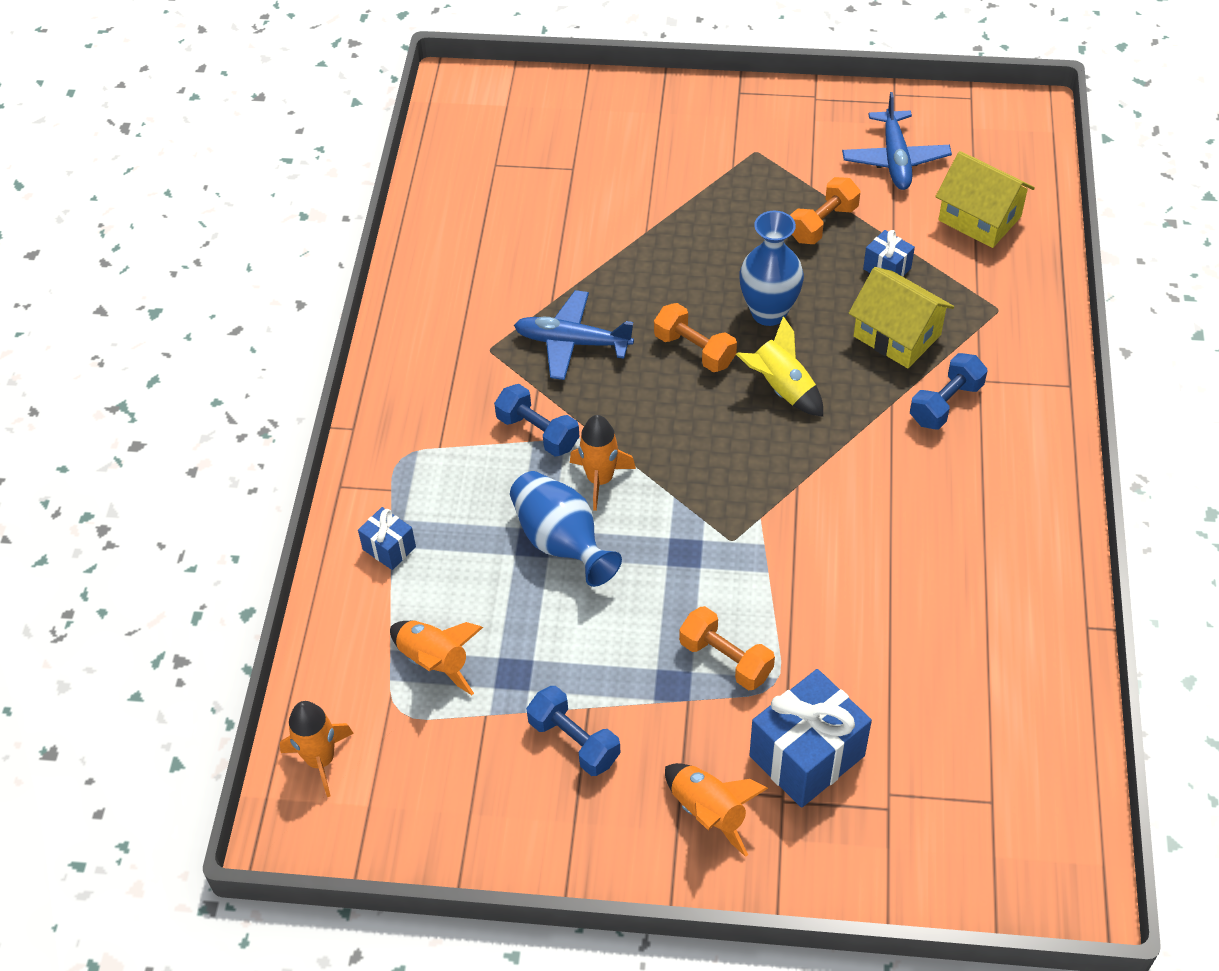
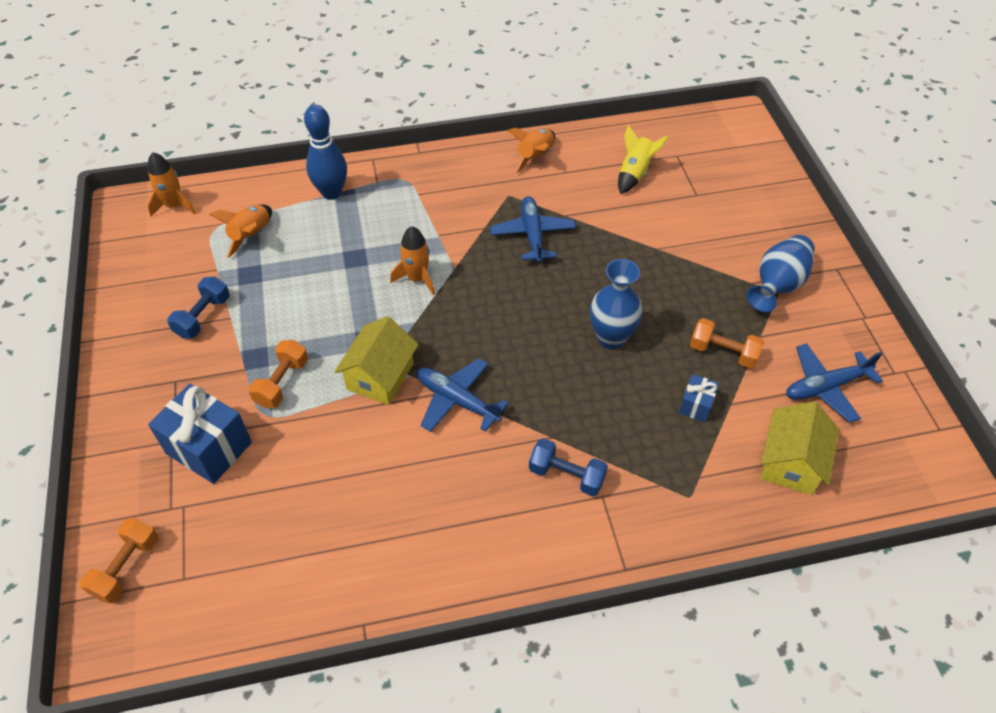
camera: 70 degrees right, 0 degrees up
(389, 548) = (331, 193): blue gift -> blue bowling pin
(538, 432) = (447, 237): blue dumbbell -> none
(561, 542) = (358, 272): blue vase -> blue vase (777, 285)
(694, 350) = (554, 302): orange dumbbell -> orange dumbbell (126, 567)
(708, 812) = (157, 400): orange rocket -> orange rocket (535, 157)
(782, 389) = (538, 362): yellow rocket -> yellow rocket (634, 173)
(813, 479) = (457, 400): none -> blue plane
(897, 335) = (625, 427): yellow house -> yellow house (380, 376)

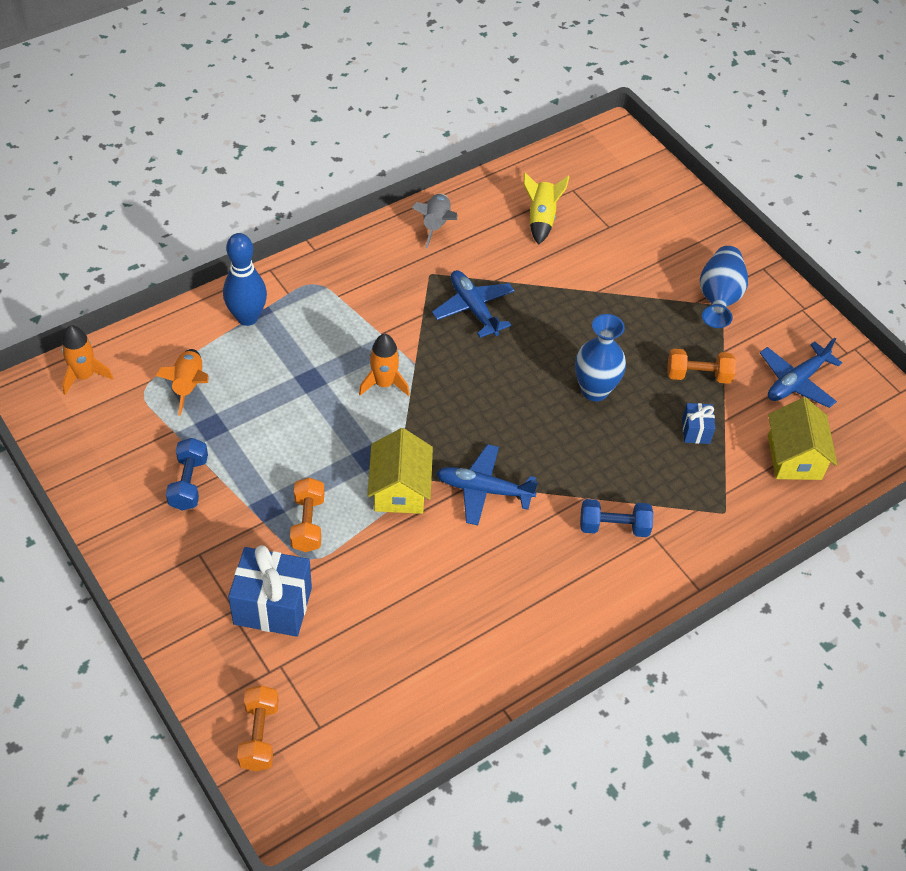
camera: 25 degrees left, 0 degrees up
(535, 157) = (436, 225): orange rocket -> grey rocket

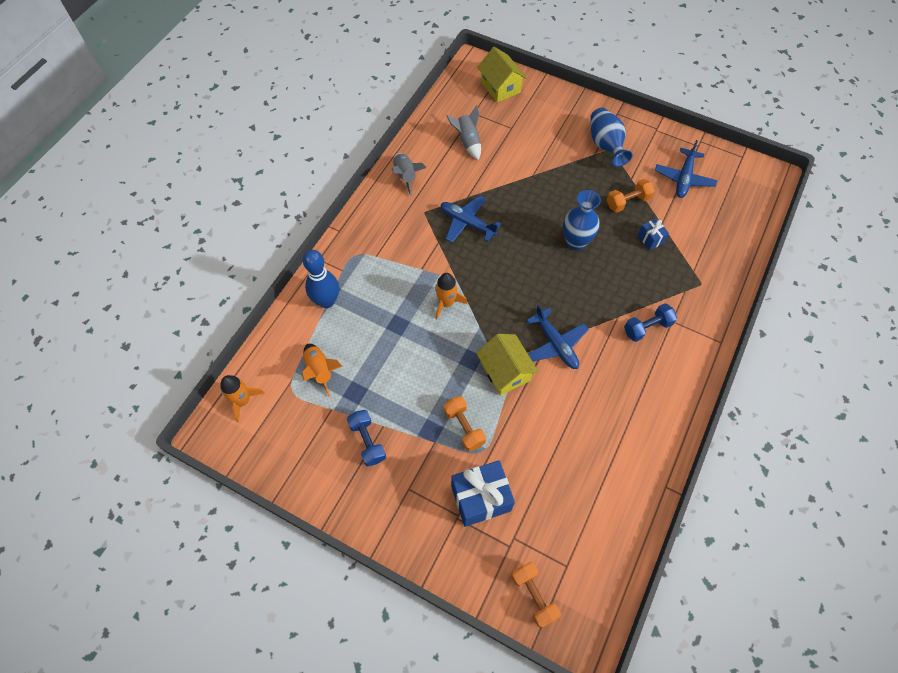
camera: 25 degrees left, 10 degrees up
(483, 490) = (555, 344): blue plane -> blue plane turned 105 degrees counterclockwise
(541, 219) = (467, 142): yellow rocket -> grey rocket
(794, 457) = (715, 228): yellow house -> yellow house (500, 87)

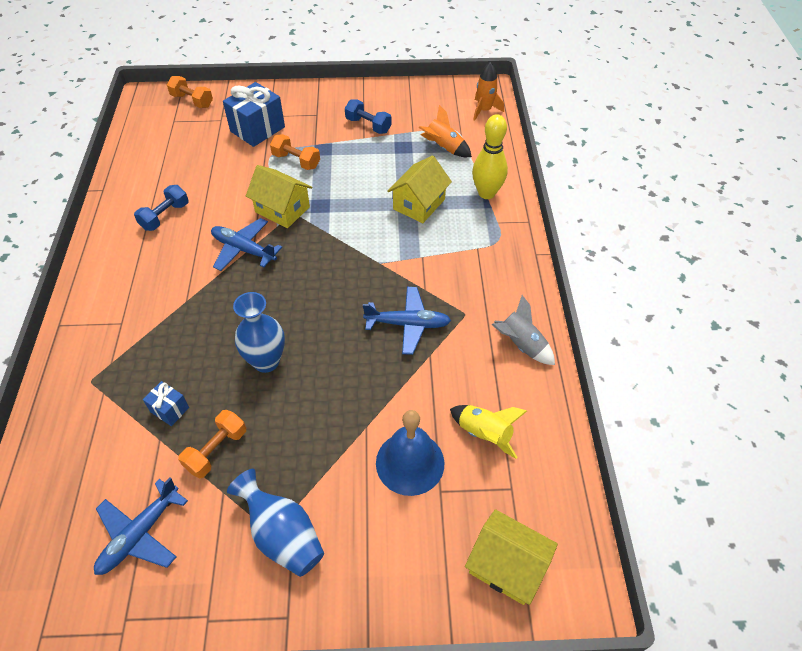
camera: 150 degrees right, 10 degrees down
(326, 301) = (486, 193): blue bowling pin -> yellow bowling pin
(388, 318) = (419, 204): none -> yellow house
(446, 303) = (374, 238): orange rocket -> none
(467, 142) = (484, 434): grey rocket -> yellow rocket
(519, 147) = (410, 462): none -> blue bell
(647, 327) = (149, 304): blue dumbbell -> blue dumbbell (165, 216)
(683, 178) = (140, 534): blue plane -> blue plane turned 135 degrees counterclockwise

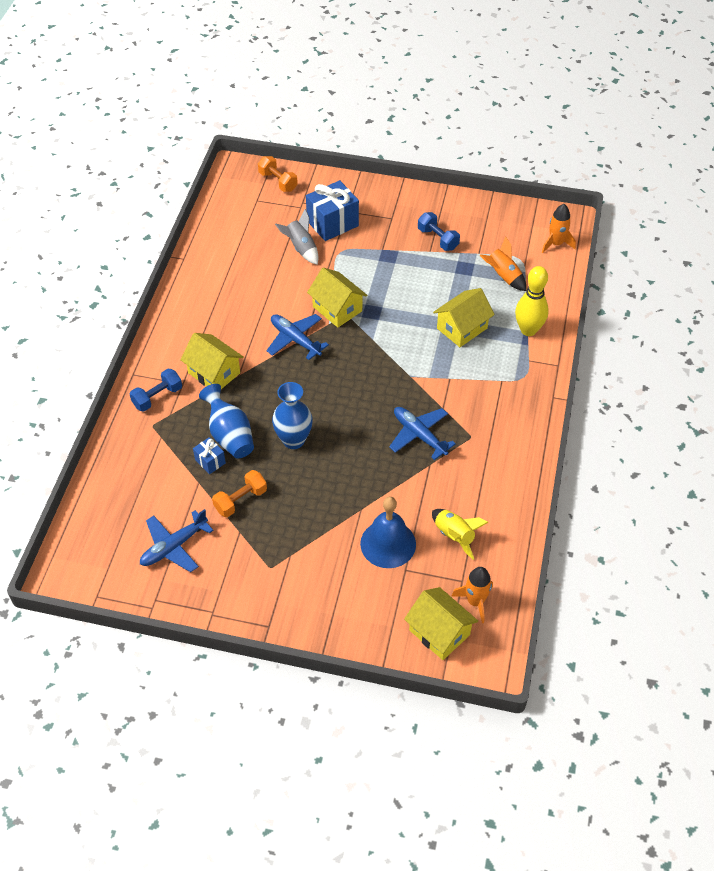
camera: 15 degrees right, 0 degrees up
(157, 304) = (214, 373): none -> yellow house
(165, 216) = (233, 295): blue dumbbell -> blue dumbbell (157, 397)
(283, 535) = (277, 572): blue vase -> blue vase (230, 435)
(296, 161) = (361, 263): orange dumbbell -> none
(408, 324) = (419, 435): blue plane -> blue plane turned 150 degrees counterclockwise
(521, 345) = (510, 473): grey rocket -> grey rocket (301, 248)
(536, 511) = (475, 601): none -> orange rocket

